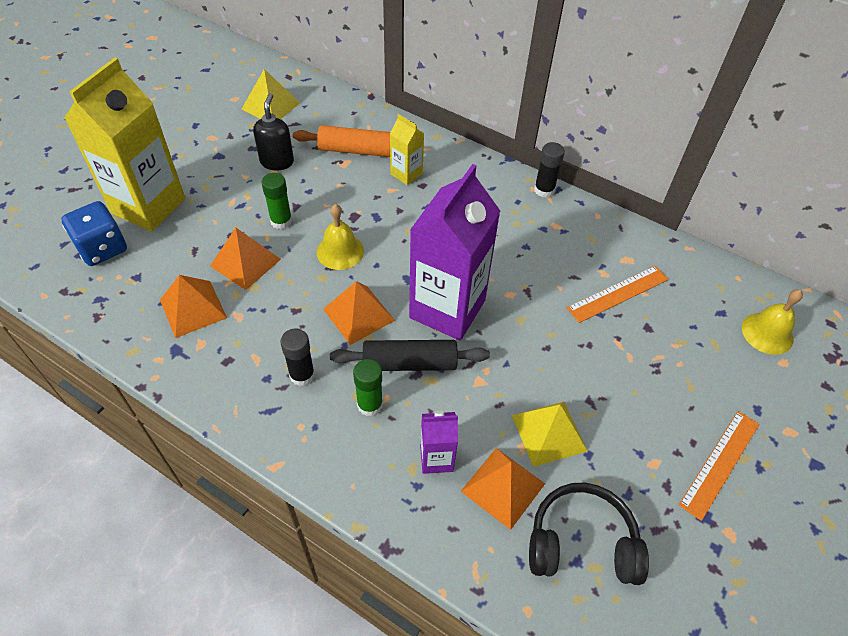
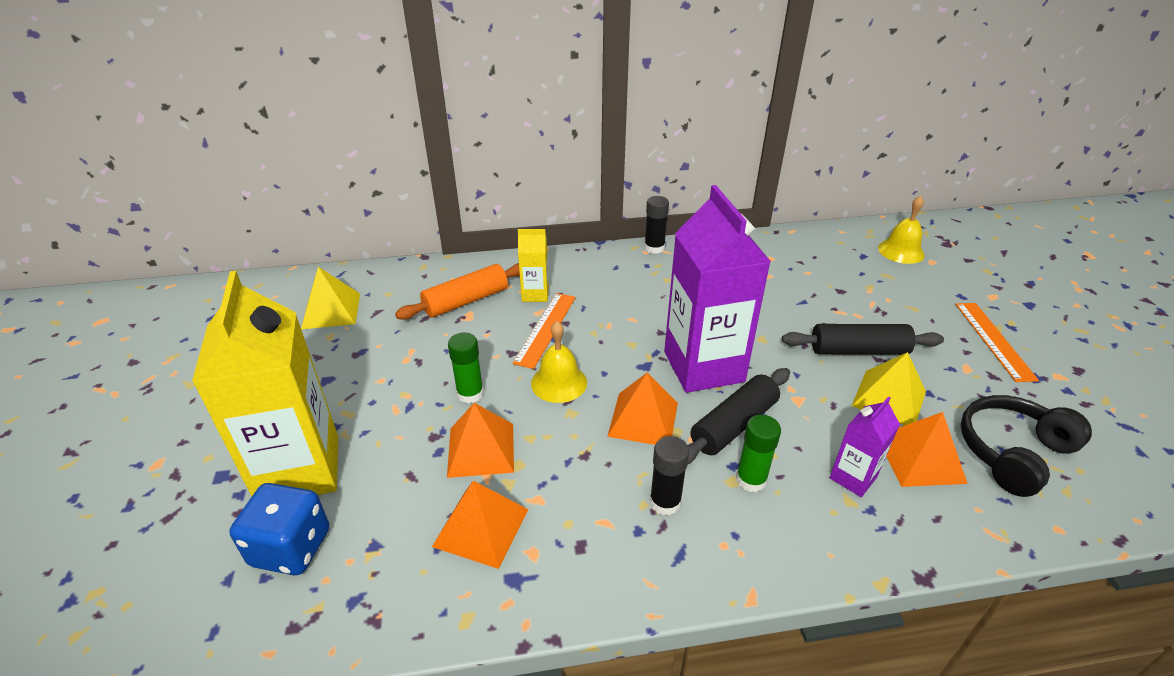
camera: 40 degrees left, 15 degrees down
(277, 161) = (399, 350): black soap dispenser -> none
(583, 383) = (858, 350): none -> black rolling pin
(618, 293) = (794, 282): orange ruler -> orange ruler (545, 329)

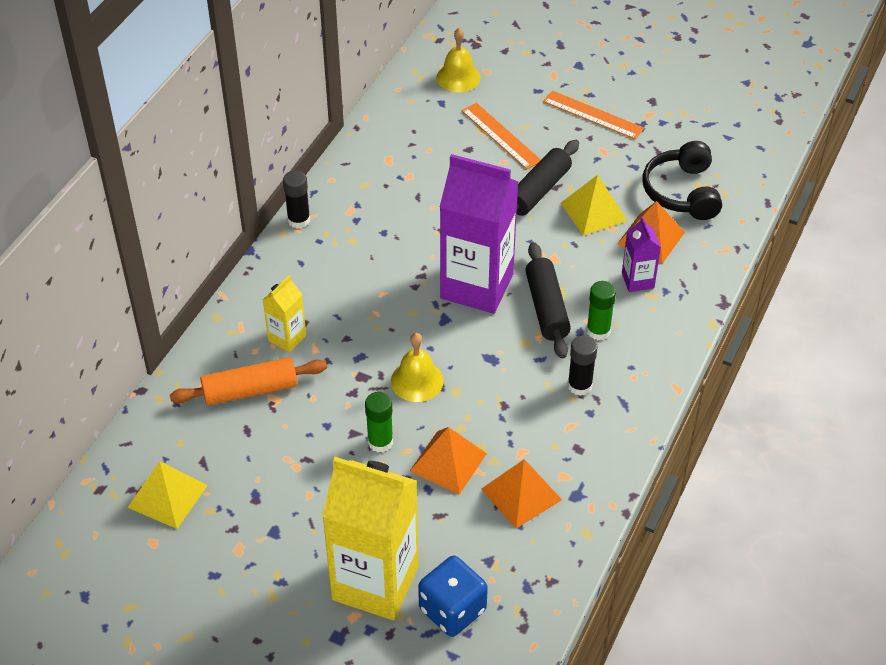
camera: 55 degrees left, 10 degrees up
(466, 301) = (250, 390): orange rolling pin -> orange rolling pin turned 75 degrees clockwise
(545, 329) = (342, 355): orange ruler -> orange ruler (500, 136)
(643, 419) = (498, 353): orange pyramid -> none

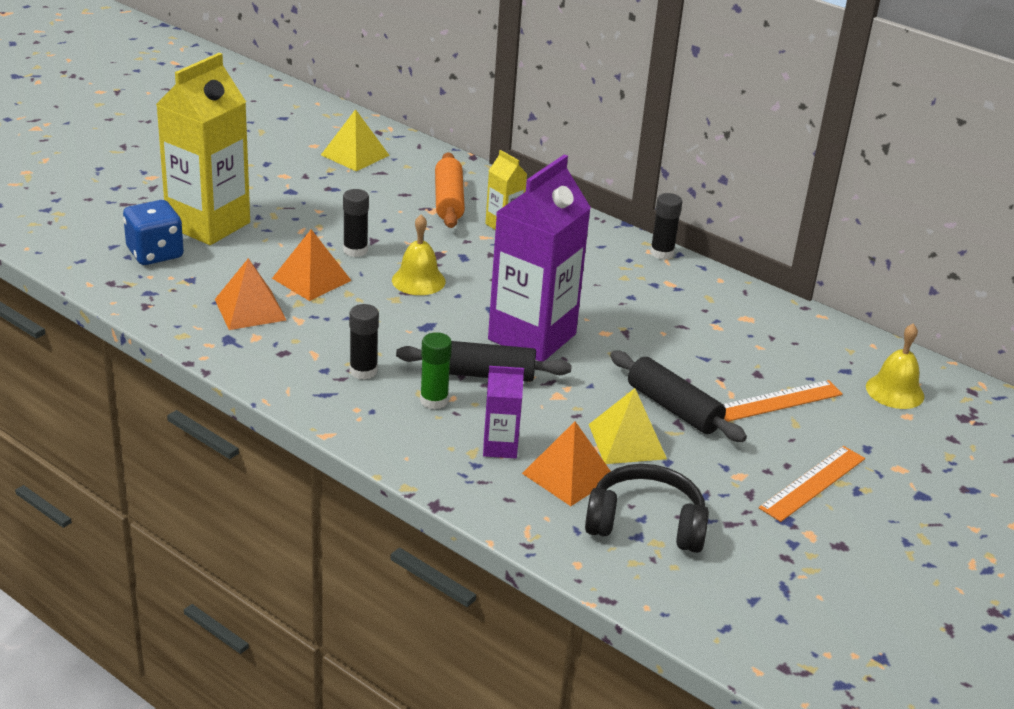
camera: 100 degrees right, 15 degrees down
(380, 442) = (355, 250): green glue stick -> black glue stick

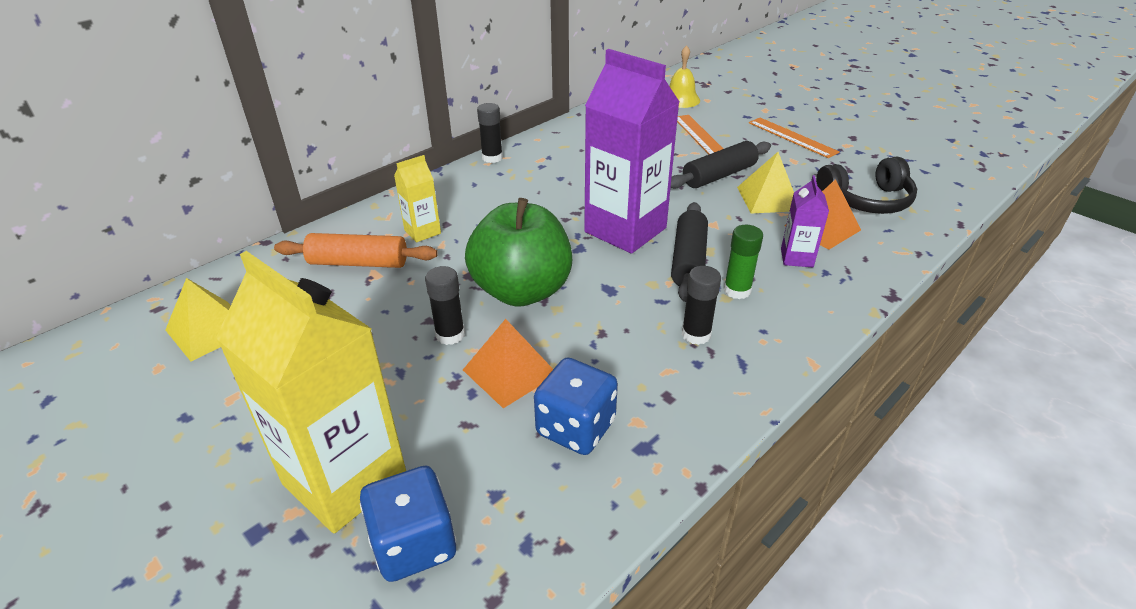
camera: 80 degrees left, 5 degrees up
(250, 309) = (575, 427): orange pyramid -> blue dice
(418, 280) = (522, 291): yellow bell -> green apple
(646, 523) = (866, 200): black headphones -> black headphones turned 120 degrees counterclockwise

